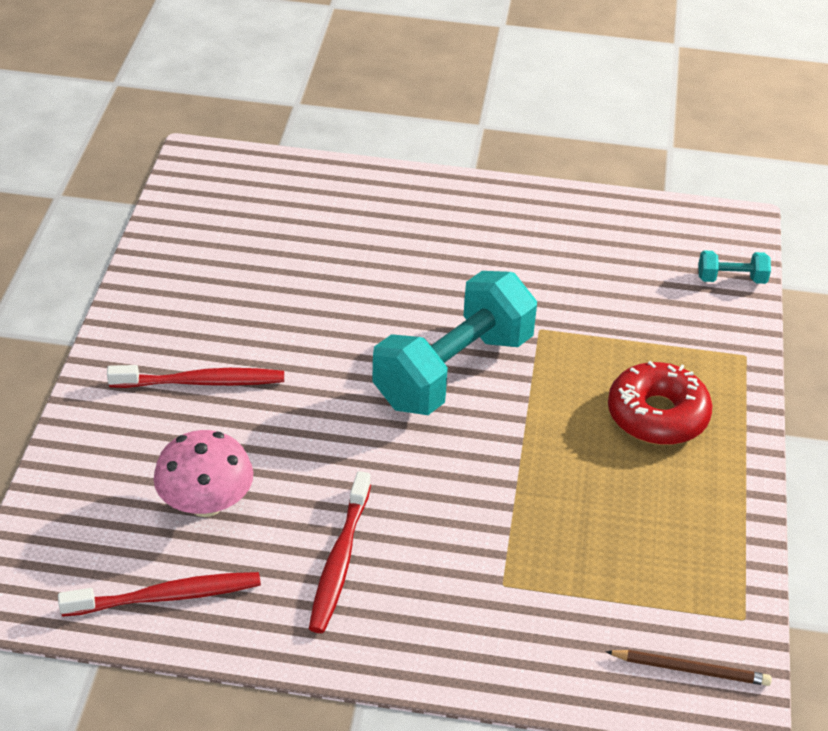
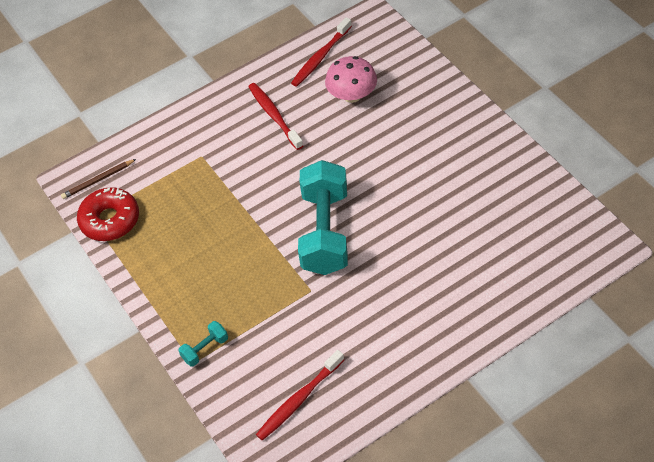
camera: 145 degrees right, 10 degrees up
(202, 382) = (424, 137): red toothbrush -> red toothbrush (299, 400)
(657, 415) = (207, 287): red donut -> red donut (110, 220)
(731, 279) = (242, 414): turquoise dumbbell -> turquoise dumbbell (205, 349)

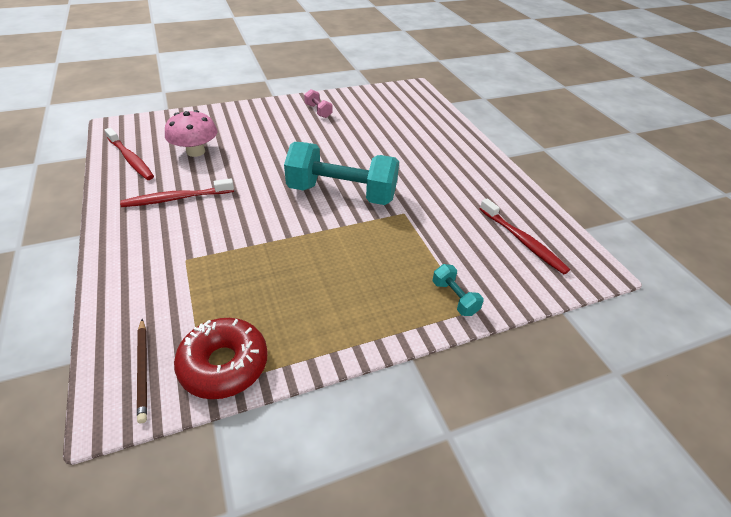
camera: 85 degrees left, 10 degrees down
(484, 163) = (318, 111): none -> pink dumbbell

